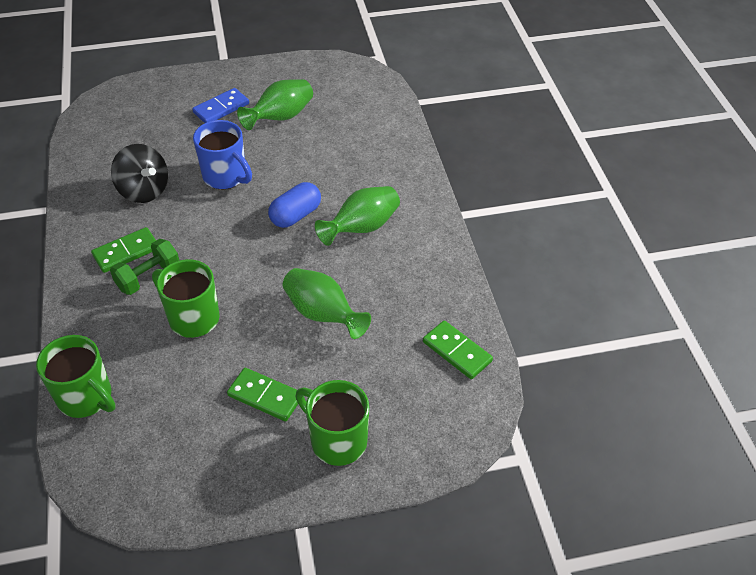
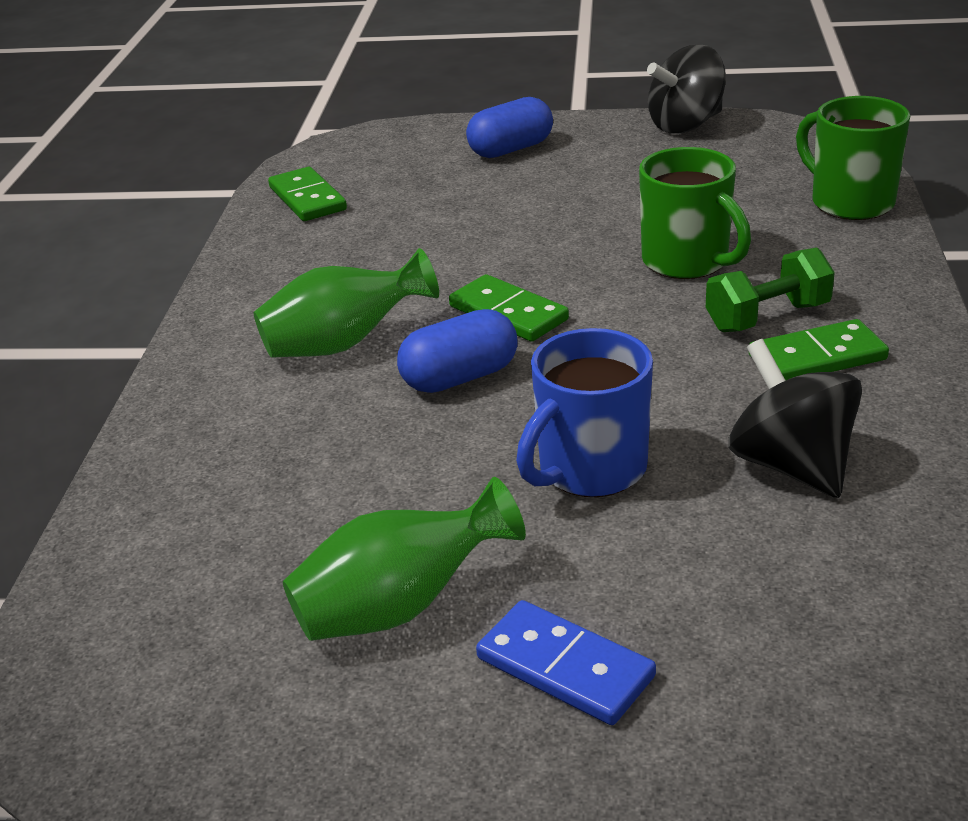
camera: 160 degrees left, 15 degrees down
(202, 502) = (685, 125): none -> black spinning top
(221, 108) = (565, 667): blue domino -> blue domino turned 60 degrees clockwise
(226, 177) = (589, 470): blue mug -> blue mug turned 105 degrees counterclockwise
(265, 396) = (590, 185): green domino -> green domino (508, 313)
(323, 314) = (475, 247): green vase -> none
(337, 440) = (511, 149): green mug -> blue capsule

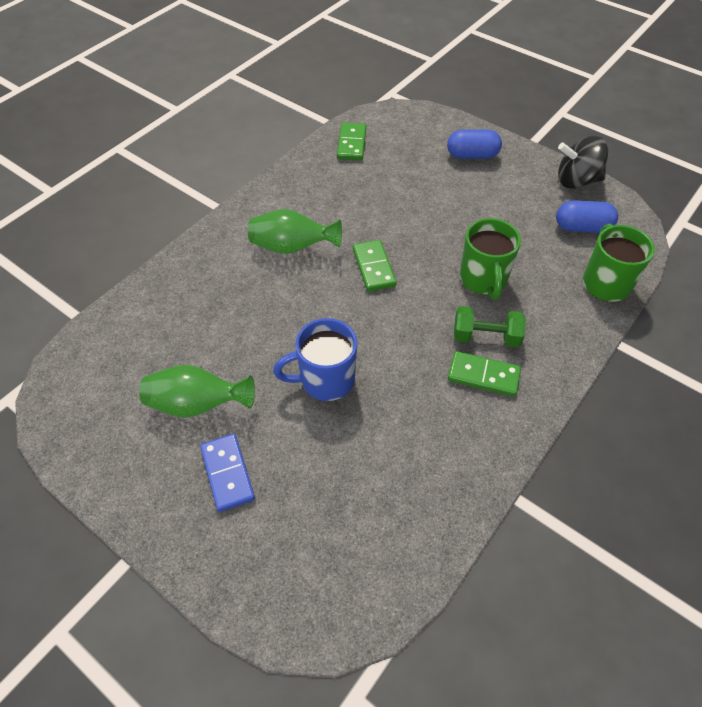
camera: 30 degrees right, 20 degrees up
(460, 377) = (320, 295): blue capsule -> blue capsule (582, 227)
(791, 465) = (409, 430): black spinning top -> none

